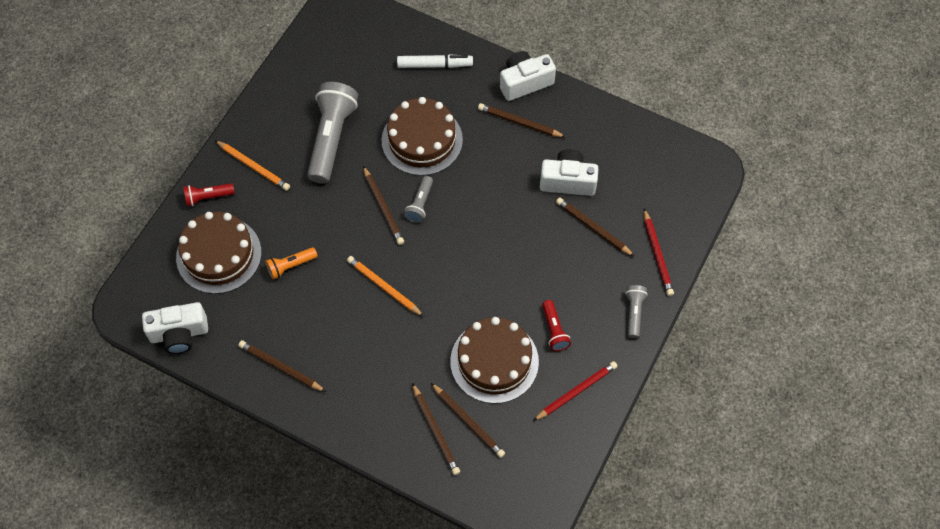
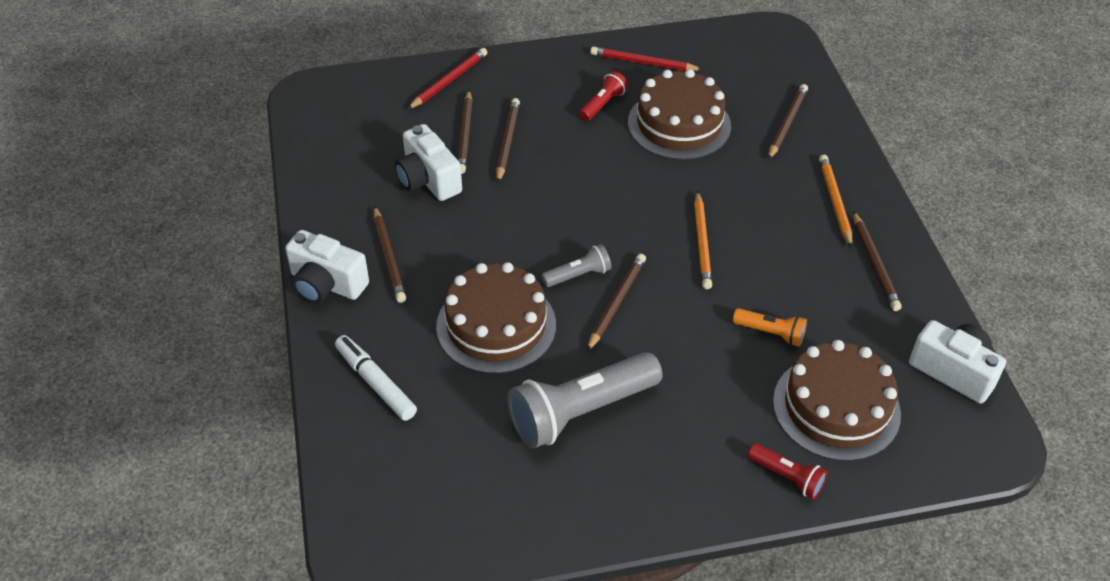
camera: 130 degrees left, 15 degrees down
(253, 167) = (699, 462): orange pencil -> orange pencil (834, 202)
(468, 421) = (752, 109): brown pencil -> brown pencil (507, 141)
(634, 313) = (527, 66): grey flashlight -> none

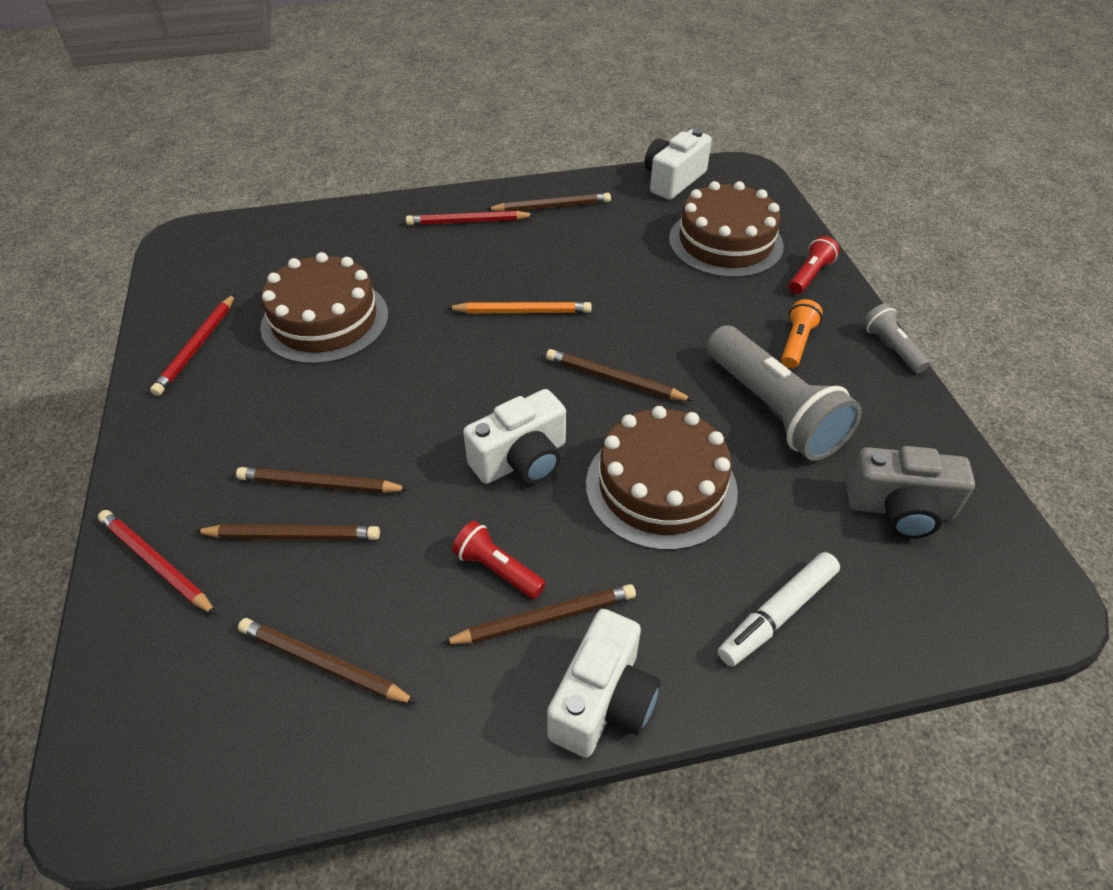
camera: 90 degrees left, 0 degrees up
(428, 179) = (385, 578): white camera -> white camera (521, 460)
(464, 483) = (899, 509): none -> grey camera
(578, 275) = (573, 411): grey flashlight -> grey flashlight (891, 347)
(603, 104) = (268, 386): red flashlight -> red flashlight (497, 569)
(771, 333) = (644, 273): orange flashlight -> orange flashlight (796, 343)
(787, 123) = (344, 242): brown pencil -> brown pencil (323, 664)
(834, 202) = (467, 222): orange pencil -> red pencil

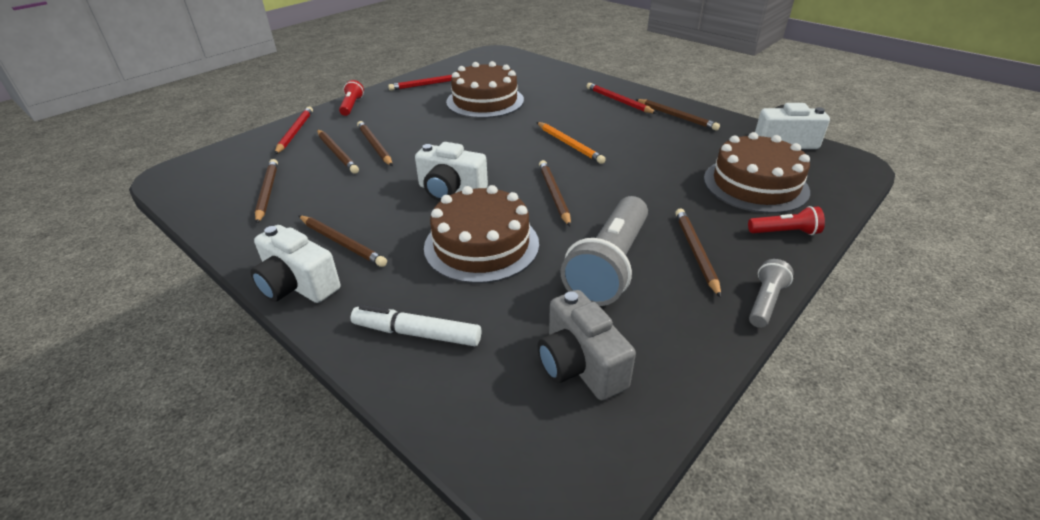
camera: 55 degrees right, 10 degrees down
(497, 569) = (364, 214): red flashlight -> red flashlight (352, 106)
(603, 701) = (297, 285): white camera -> white camera turned 45 degrees clockwise
(796, 343) = (695, 252): orange flashlight -> brown pencil

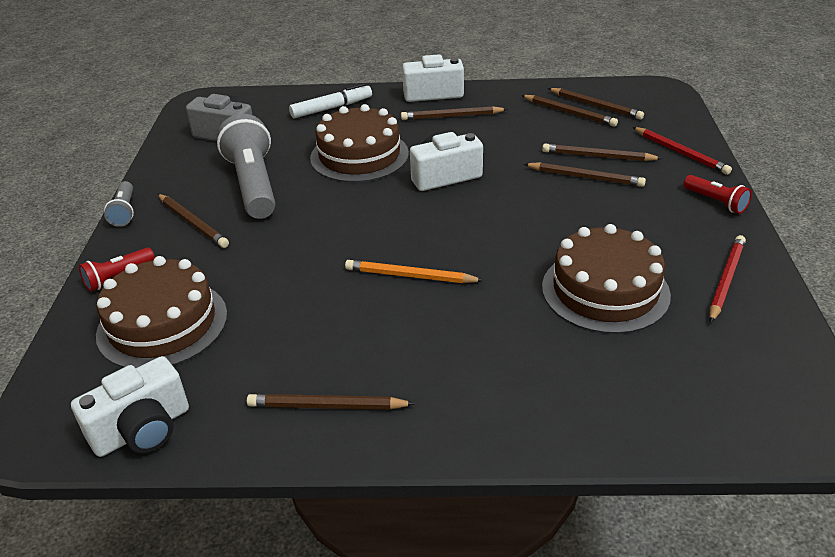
camera: 140 degrees right, 0 degrees up
(554, 194) = (355, 214): brown pencil -> brown pencil (596, 106)
(618, 101) = (442, 397): red pencil -> none

